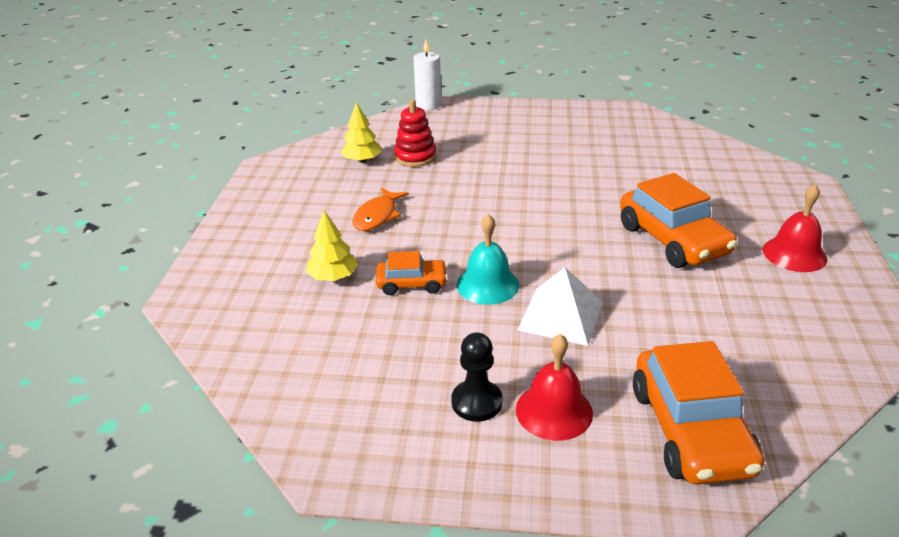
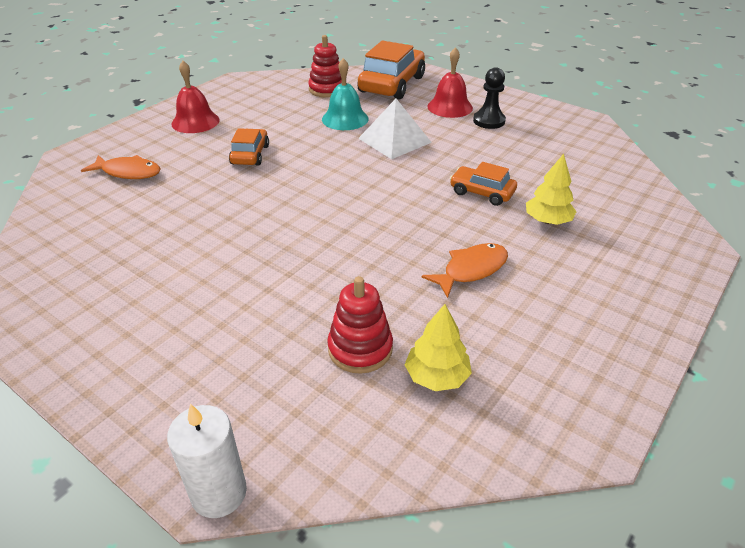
camera: 150 degrees left, 5 degrees up
(487, 284) = (423, 173): turquoise bell -> turquoise bell (345, 119)
(673, 240) = (250, 155): orange car -> orange car, size x0.55
(734, 188) = (128, 172): none -> orange fish
(756, 372) = (327, 89): none -> red stacking toy

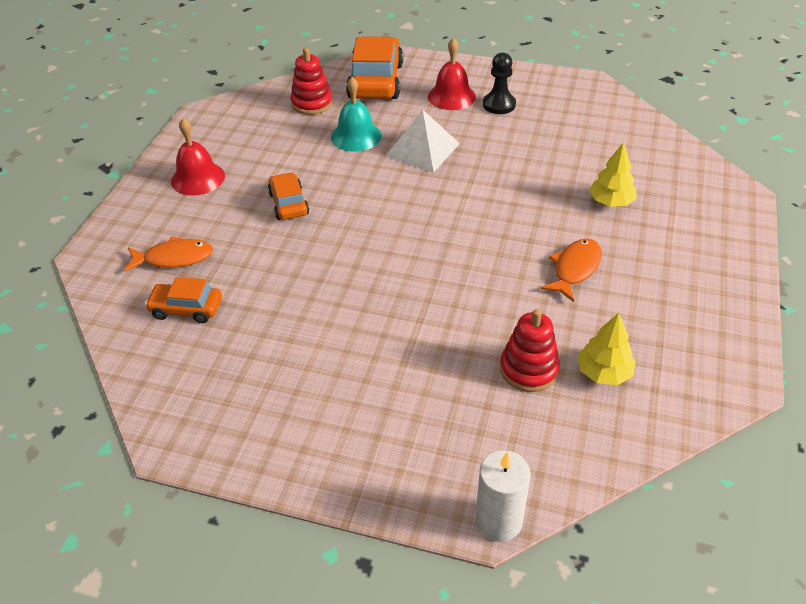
camera: 20 degrees left, 5 degrees up
(482, 192) = (539, 188): orange car -> orange car (186, 309)

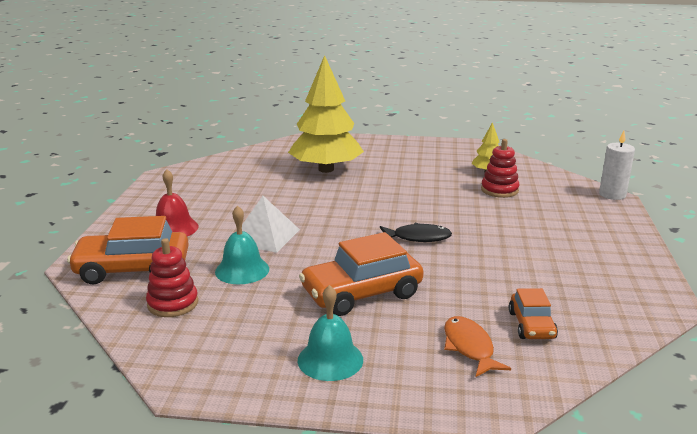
camera: 100 degrees left, 20 degrees down
(198, 178) = (330, 359): red bell -> turquoise bell
(288, 204) = (362, 293): orange car -> orange car, size x1.82
(393, 258) = (418, 237): none -> black fish
(499, 105) = (192, 207): black pawn -> none
(575, 269) = (401, 179): orange fish -> none
(611, 202) = (326, 169): yellow tree -> yellow tree, size x2.21

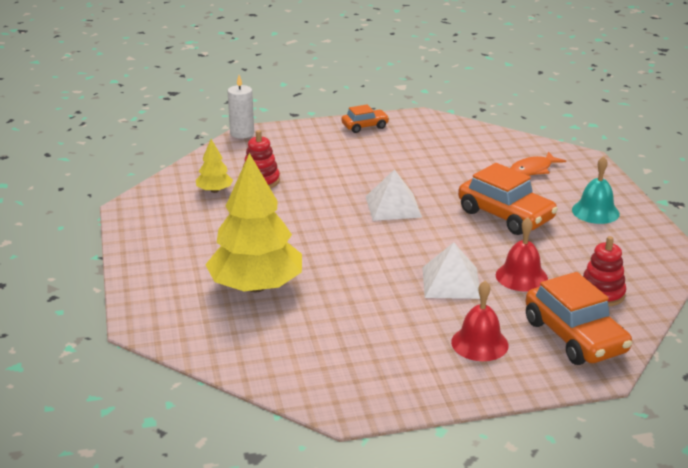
camera: 110 degrees left, 5 degrees up
(242, 270) = (521, 276): turquoise bell -> red bell
(418, 237) = (393, 206): black fish -> white pyramid
(531, 325) = (488, 153): orange car -> orange car (365, 126)

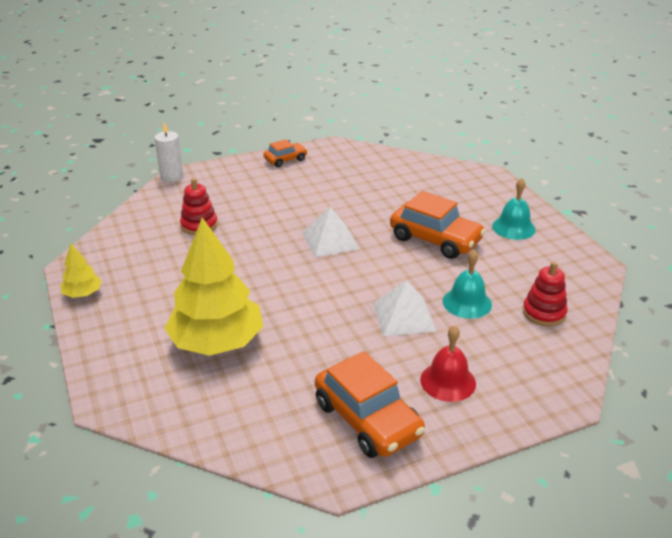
camera: 10 degrees left, 5 degrees up
(214, 191) = (156, 240): yellow tree -> yellow tree (83, 294)
(521, 276) = (467, 302): red bell -> turquoise bell
(533, 170) = (447, 190): orange fish -> none
(575, 336) = (533, 362): orange car -> orange car (367, 419)

